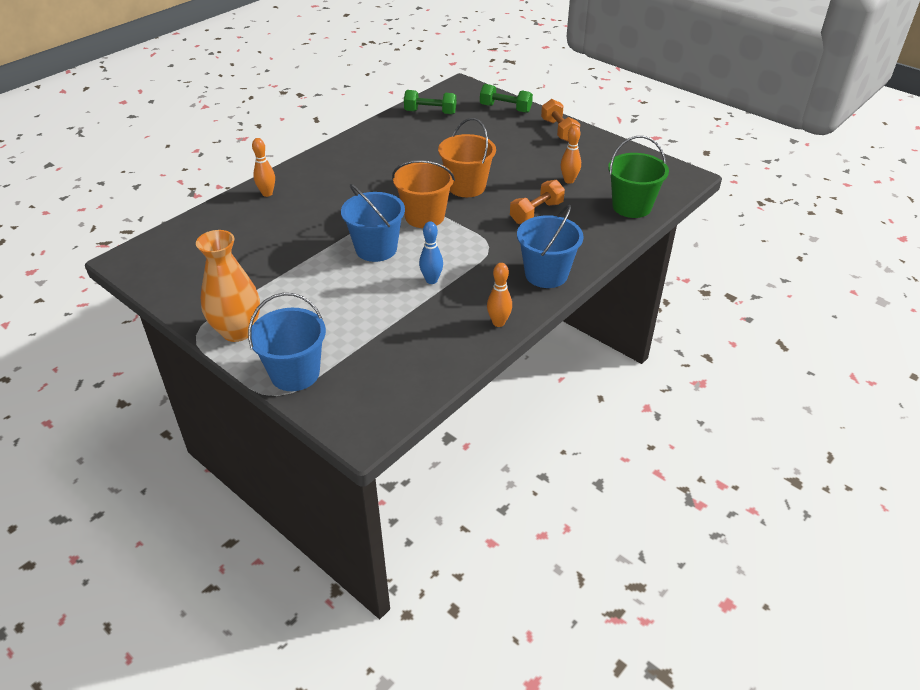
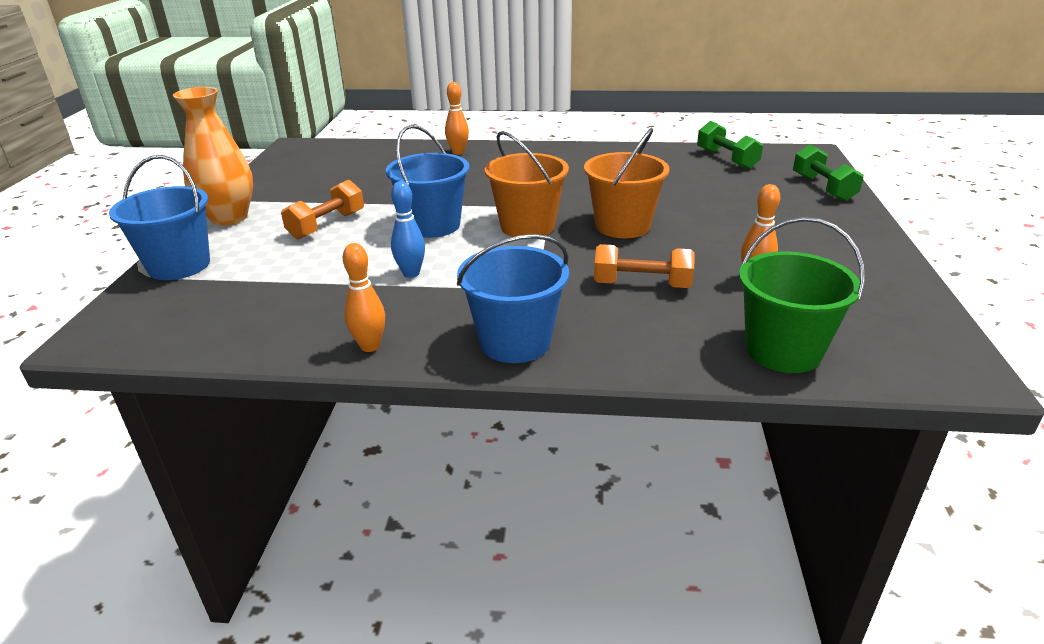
camera: 55 degrees right, 10 degrees down
(559, 131) = (851, 232): orange dumbbell -> orange dumbbell (327, 225)

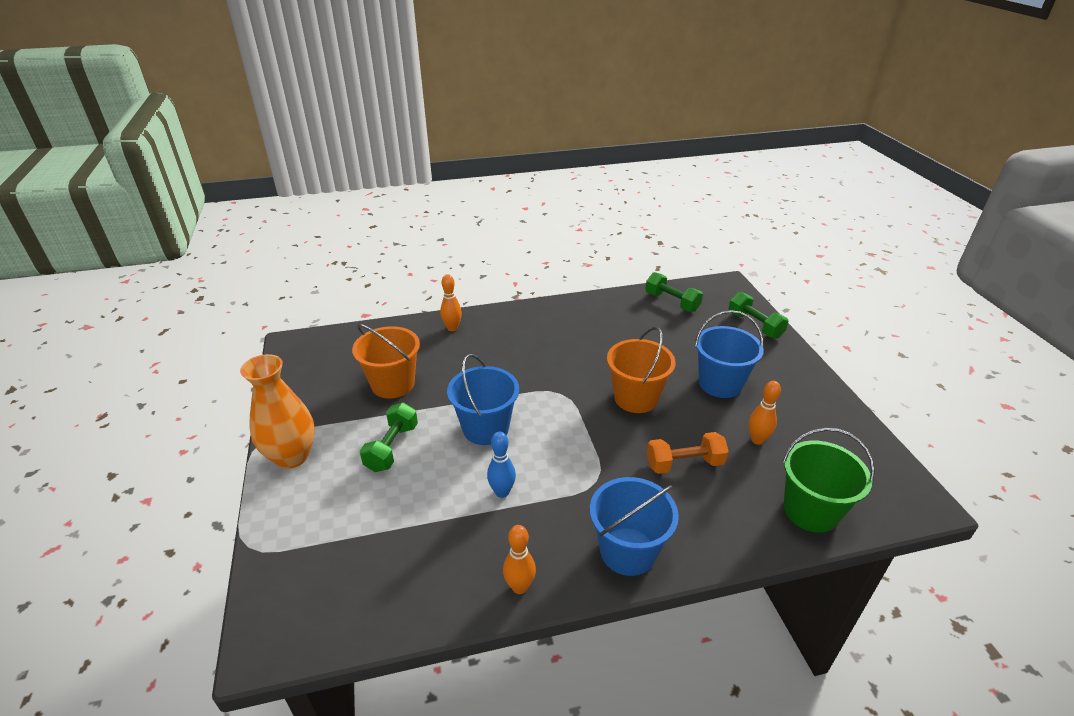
camera: 20 degrees left, 5 degrees up
(179, 265) = (285, 531): blue bucket -> blue bucket (720, 384)
(327, 225) = (392, 447): orange dumbbell -> green dumbbell
(527, 226) = (563, 413): orange bucket -> orange bucket (393, 384)

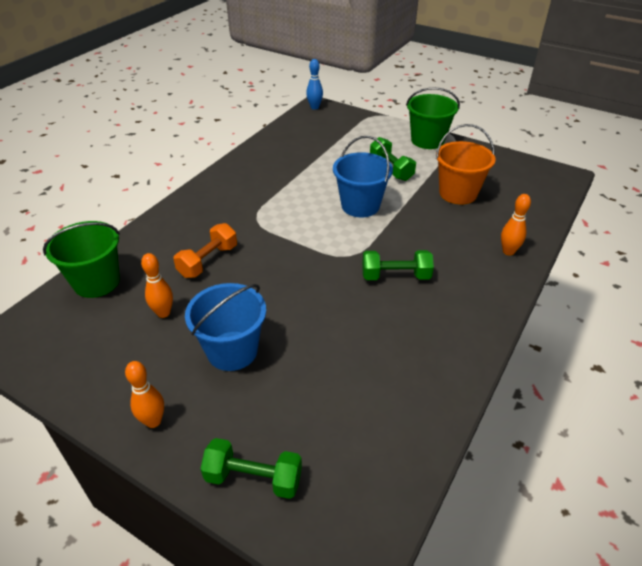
camera: 135 degrees right, 5 degrees up
(292, 456) = (427, 140): orange vase -> green bucket
(502, 492) = (301, 185): blue bowling pin -> blue bowling pin (314, 107)
(519, 587) = (242, 162): orange bowling pin -> orange bowling pin (153, 421)
(627, 551) = (203, 200): blue bucket -> none
(636, 398) = (291, 287): orange bucket -> none
(671, 302) = (385, 443): green dumbbell -> green dumbbell (395, 276)

